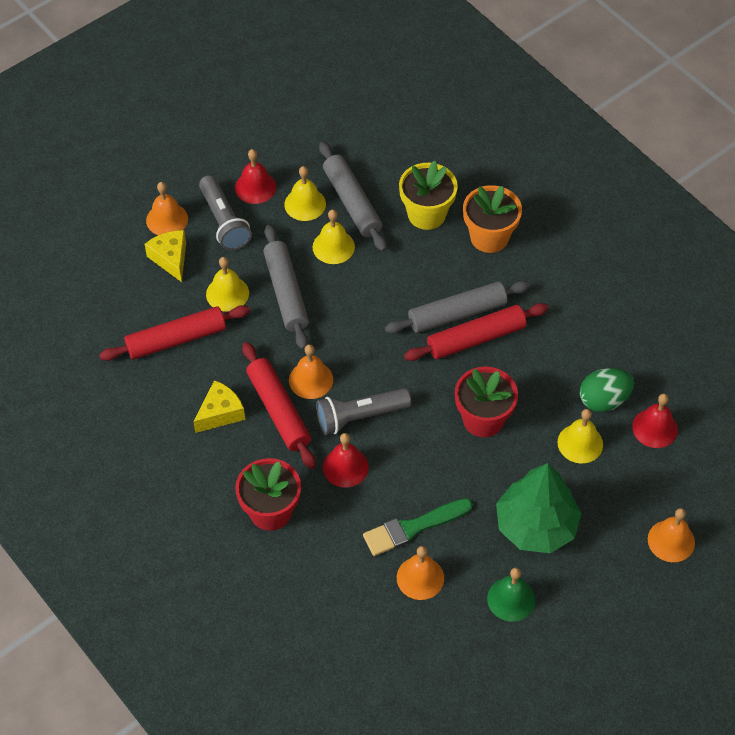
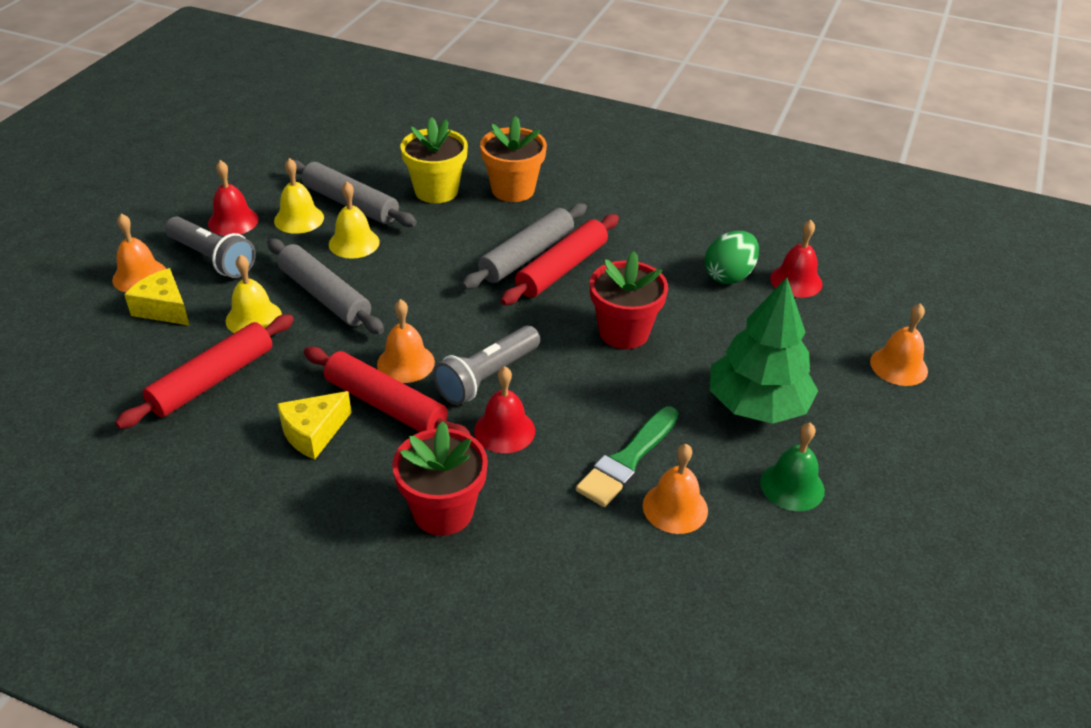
camera: 30 degrees left, 15 degrees down
(220, 413) = (313, 433): yellow cheese -> yellow cheese turned 150 degrees counterclockwise
(580, 443) = (737, 318): yellow bell -> none

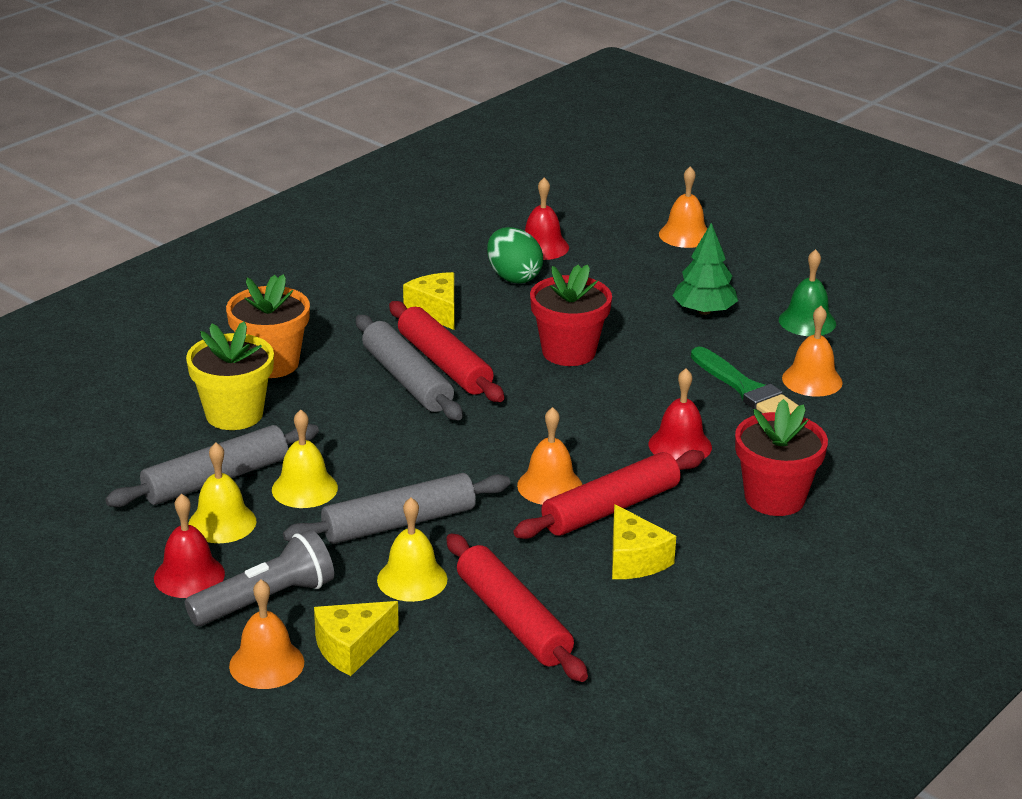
camera: 70 degrees left, 10 degrees down
(487, 377) = (597, 441): grey flashlight -> none
(642, 247) = (436, 310): none -> yellow cheese
(757, 405) = (704, 311): green tree -> green tree, size x0.64

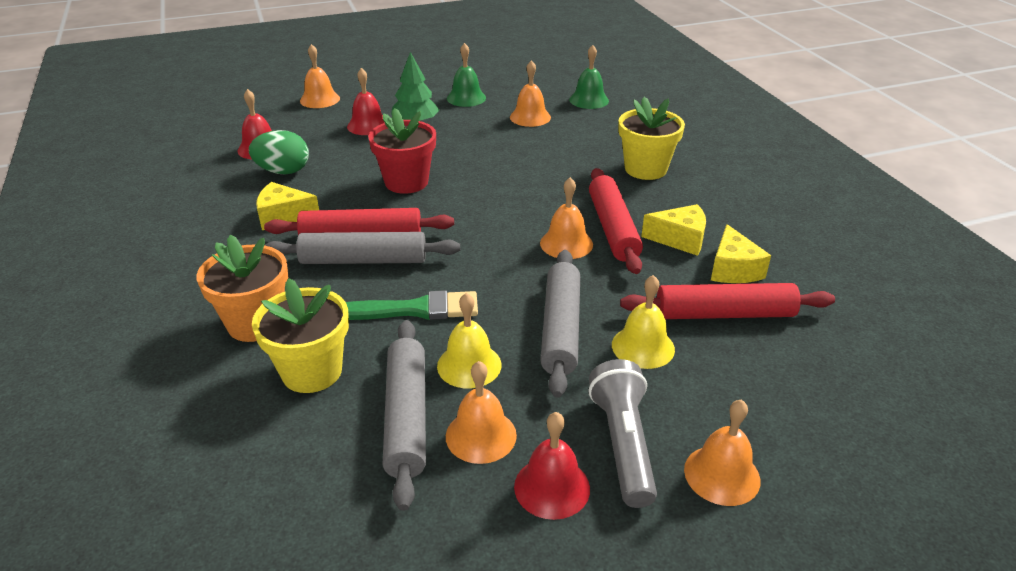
camera: 60 degrees left, 5 degrees up
(222, 523) = (481, 435): yellow bell -> orange bell
(351, 648) = (721, 412): yellow cheese -> yellow cheese (733, 269)
(680, 445) = (560, 180): red bell -> red bell (368, 125)
(746, 389) = (519, 139): green brush -> green brush (414, 309)
(774, 498) = (645, 169): red flower pot -> yellow flower pot
(916, 408) = (589, 100): none -> green bell

